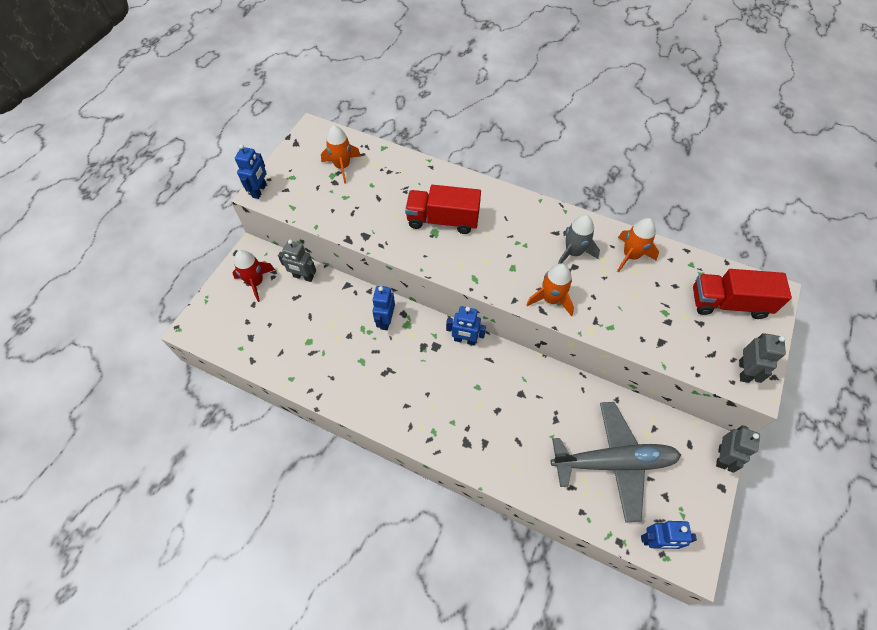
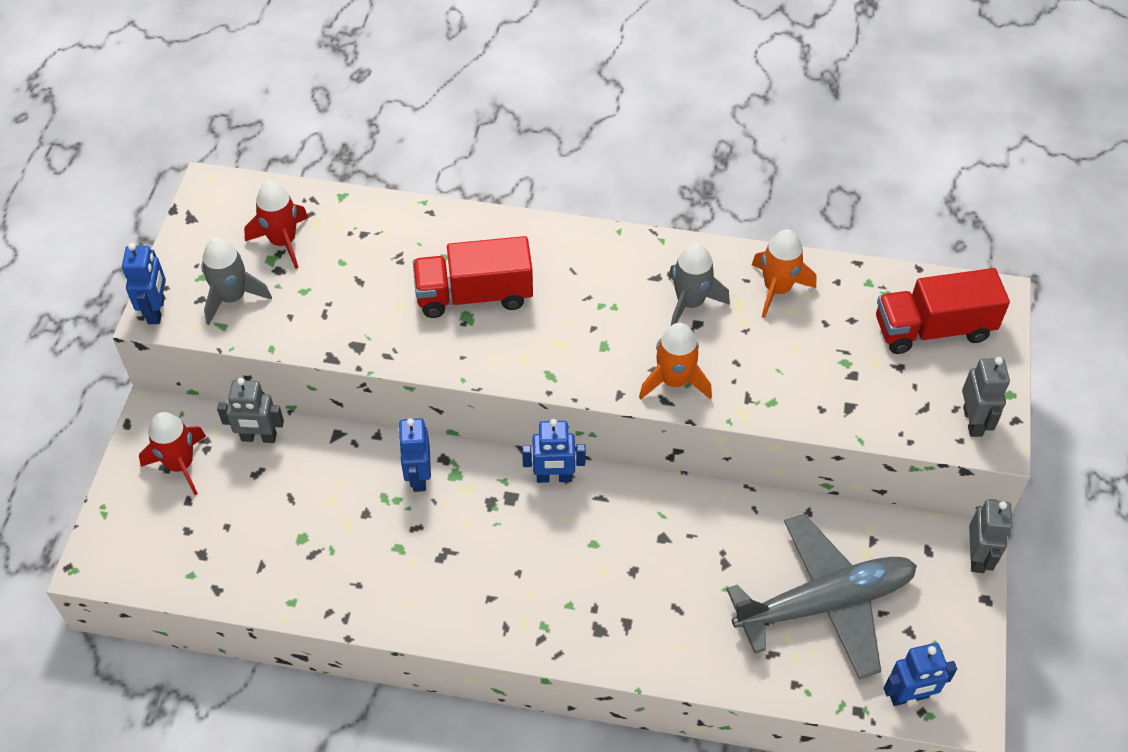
camera: 15 degrees left, 5 degrees down
(304, 192) = (232, 297): none -> grey rocket
(342, 166) = (283, 241): orange rocket -> red rocket

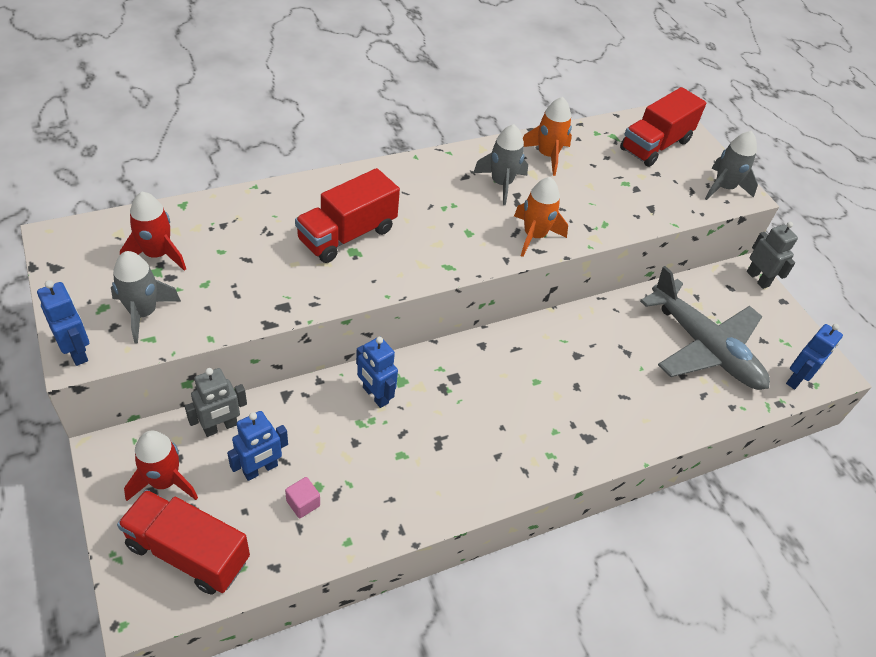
camera: 40 degrees left, 5 degrees down
(158, 538) = (188, 552): none -> red truck
(279, 546) = (303, 503): none -> pink cube
(554, 477) = (473, 350): blue robot -> blue robot (260, 469)
(825, 603) = (704, 347): grey plane -> grey plane turned 105 degrees clockwise
(973, 421) = (723, 188): grey robot -> grey rocket

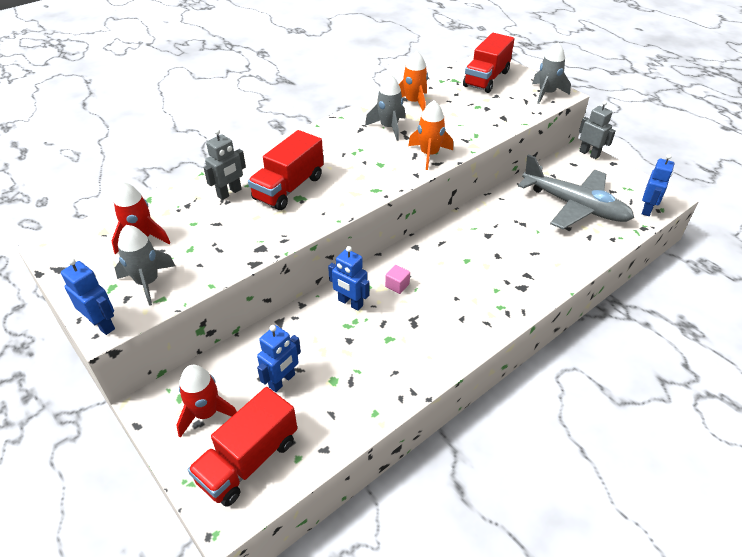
camera: 10 degrees left, 5 degrees down
(188, 552) = (248, 460): red truck -> red truck turned 60 degrees counterclockwise
(220, 427) = (236, 360): grey robot -> grey robot (229, 193)
(303, 503) = (327, 395): pink cube -> pink cube (397, 285)

